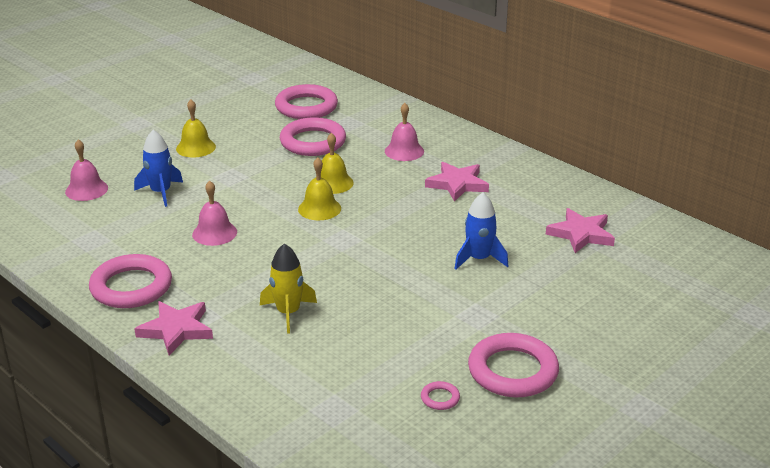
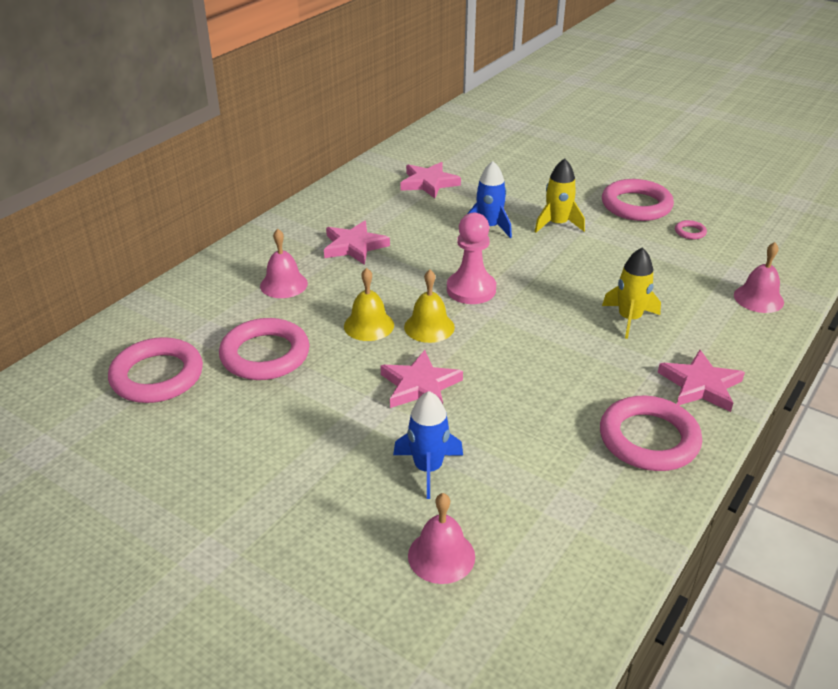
camera: 100 degrees left, 5 degrees up
(195, 147) = (290, 463): yellow bell -> none
(214, 233) = (509, 396): pink bell -> pink bell (758, 298)
(247, 197) = (420, 386): none -> pink star
(367, 234) = (471, 289): none -> pink pawn
(477, 303) = (557, 224): none -> yellow rocket

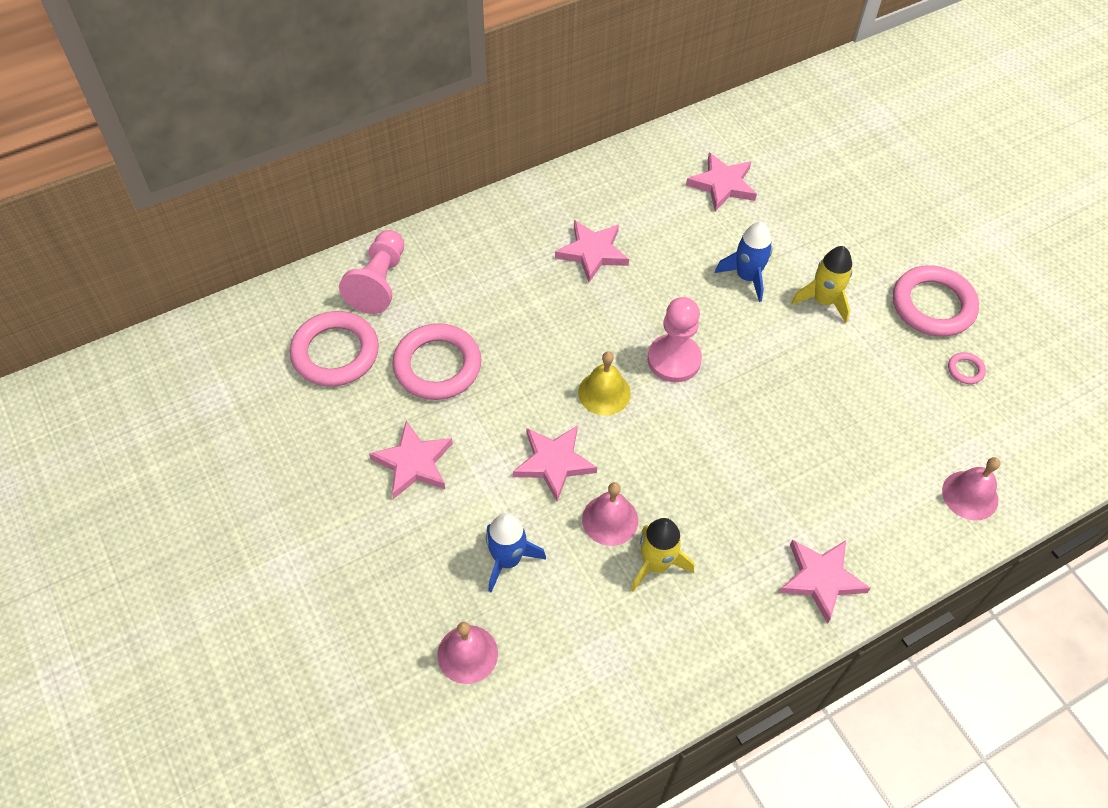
camera: 25 degrees right, 20 degrees up
(171, 316) = (379, 282): none -> pink pawn
(283, 284) = (498, 280): pink bell -> pink bell (610, 519)
(287, 429) = (413, 463): none -> pink star
(369, 325) = (549, 367): yellow bell -> none
(629, 319) = (809, 465): yellow rocket -> yellow rocket (656, 564)
(648, 439) = (725, 618): pink ring -> none

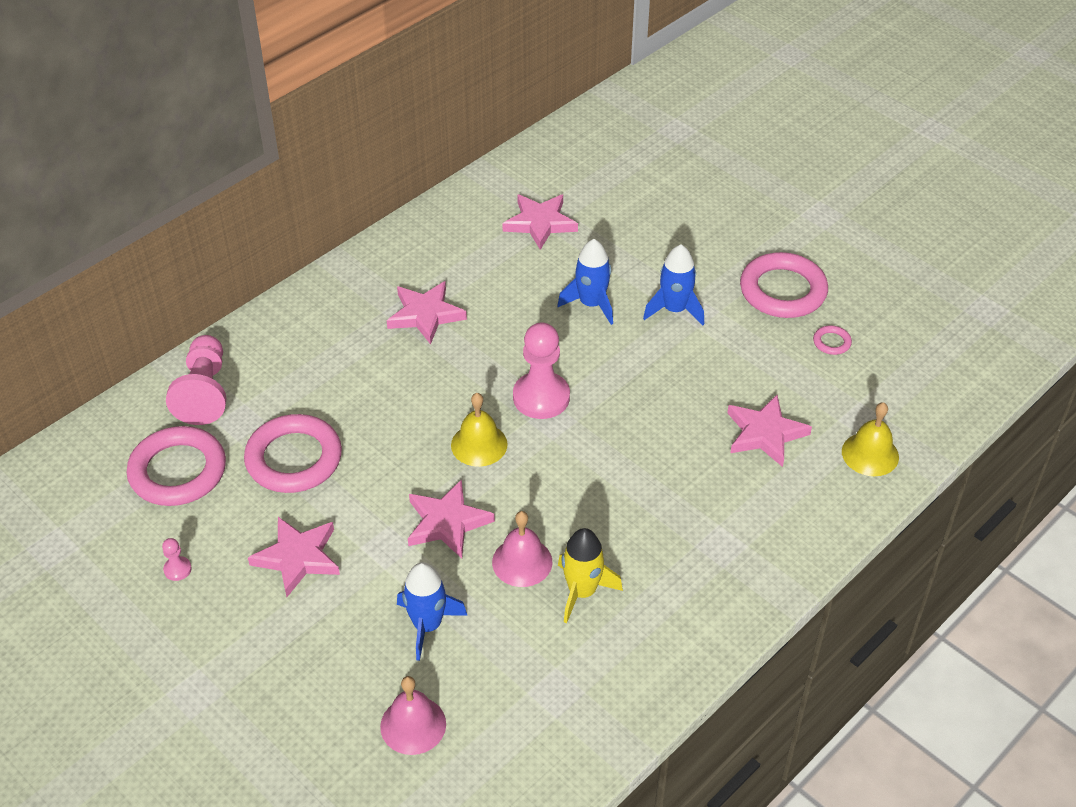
camera: 15 degrees left, 10 degrees down
(309, 447) = (177, 569): none -> pink pawn
(821, 579) = (750, 564): pink star -> pink star (765, 433)
(823, 300) = (674, 309): yellow rocket -> blue rocket
(970, 495) = (870, 454): pink bell -> yellow bell

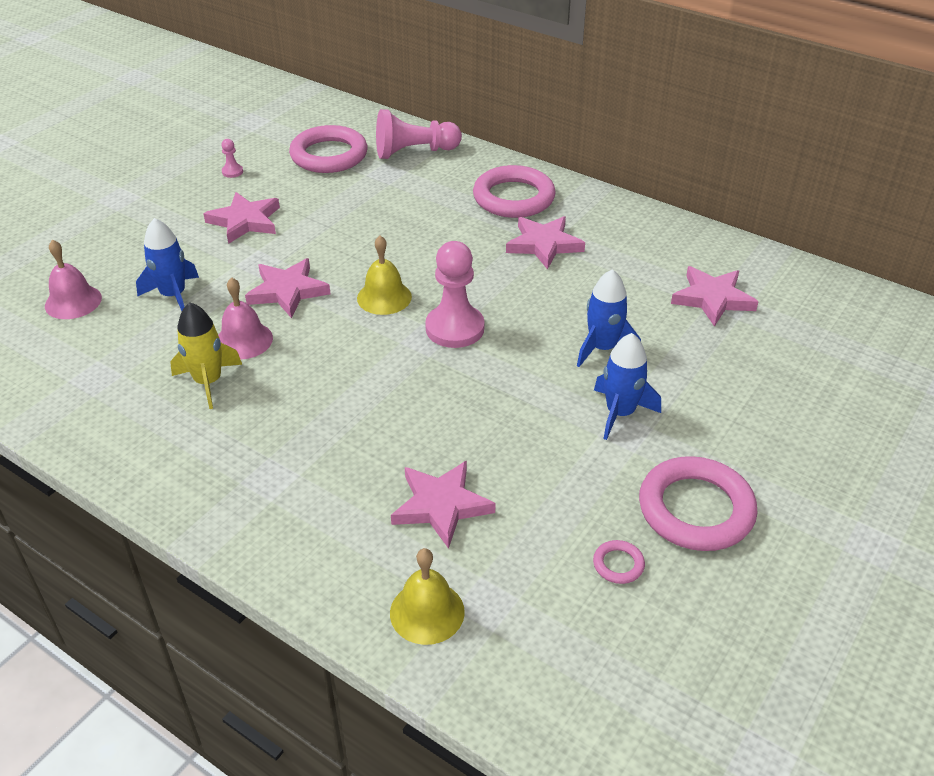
camera: 80 degrees right, 5 degrees down
(294, 459) = (350, 203): pink ring -> pink ring (513, 198)

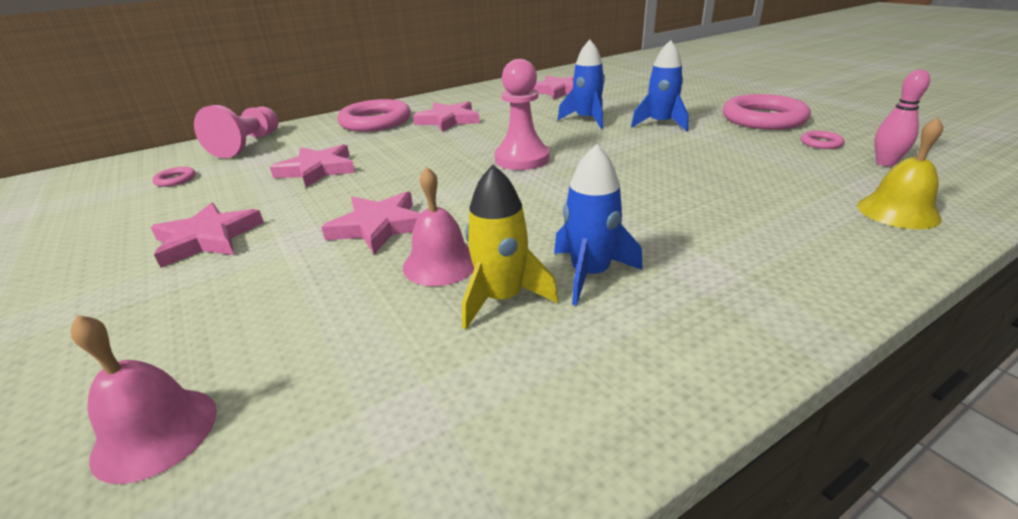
camera: 65 degrees left, 10 degrees down
(173, 295) = (285, 310): blue rocket -> blue rocket (590, 274)
(232, 172) = (90, 237): pink pawn -> none
(329, 155) = (175, 180): pink ring -> pink ring, size x0.42
(384, 297) = (448, 180): yellow bell -> none
(441, 505) = (756, 190): pink star -> pink star (317, 170)
(570, 620) = (885, 163): none -> pink bowling pin

